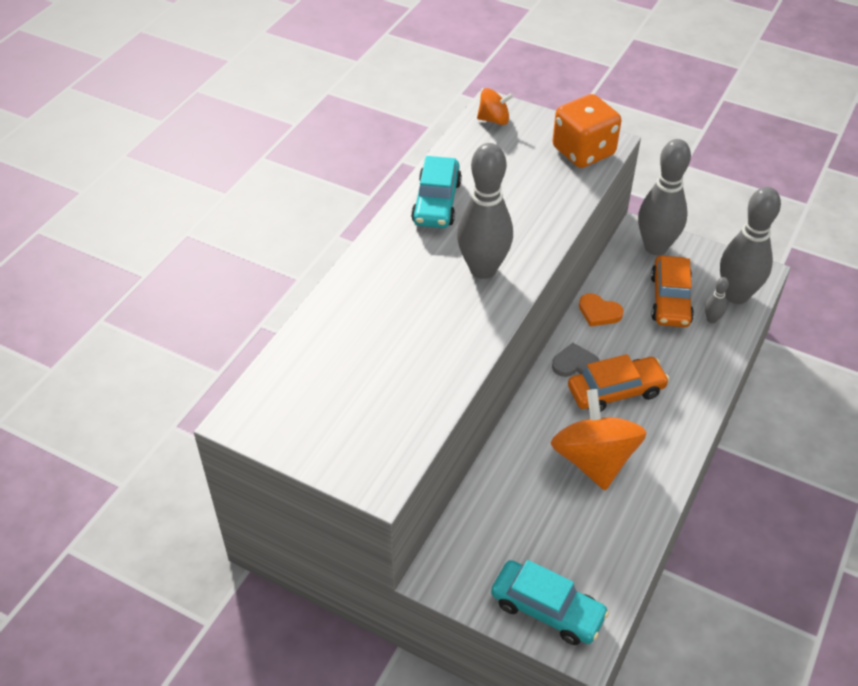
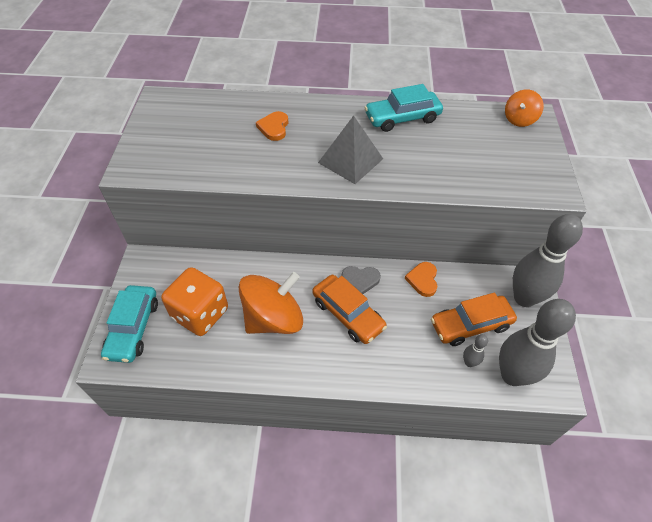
camera: 65 degrees right, 5 degrees up
(383, 316) = (274, 127): none -> orange heart
(483, 269) = (350, 160): grey bowling pin -> grey pyramid
(494, 120) = (519, 119): orange spinning top -> orange spinning top turned 60 degrees clockwise
(575, 364) = (360, 280): grey heart -> grey heart turned 120 degrees clockwise
(583, 151) = (530, 179): orange dice -> orange dice (200, 314)

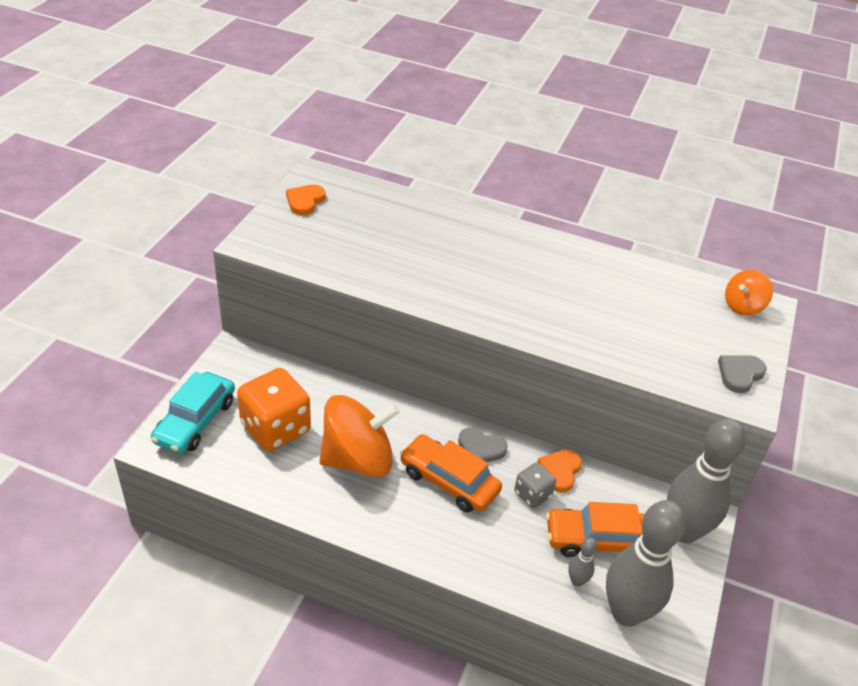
camera: 15 degrees right, 10 degrees down
(274, 127) = (432, 238): orange heart -> orange heart (305, 201)
(348, 314) = (449, 481): orange car -> orange car turned 150 degrees clockwise
(350, 160) = (506, 297): grey pyramid -> none
(402, 118) = (592, 267): turquoise car -> none
(411, 304) = (532, 494): none -> grey dice
(541, 173) = (739, 374): none -> grey heart

